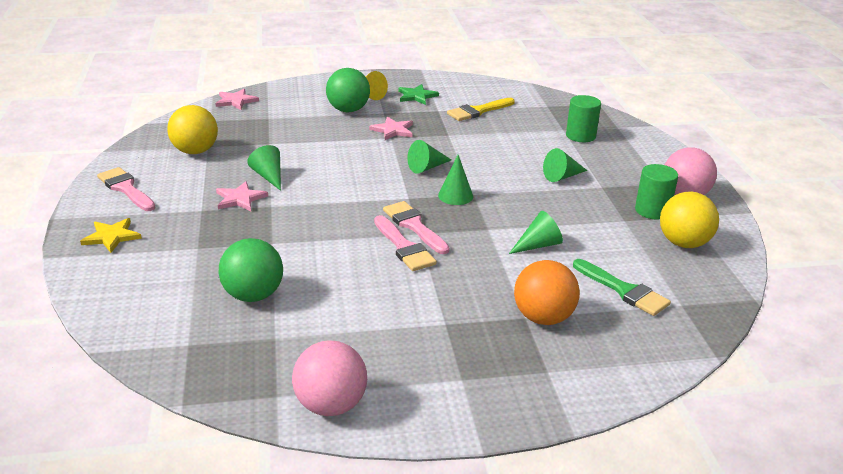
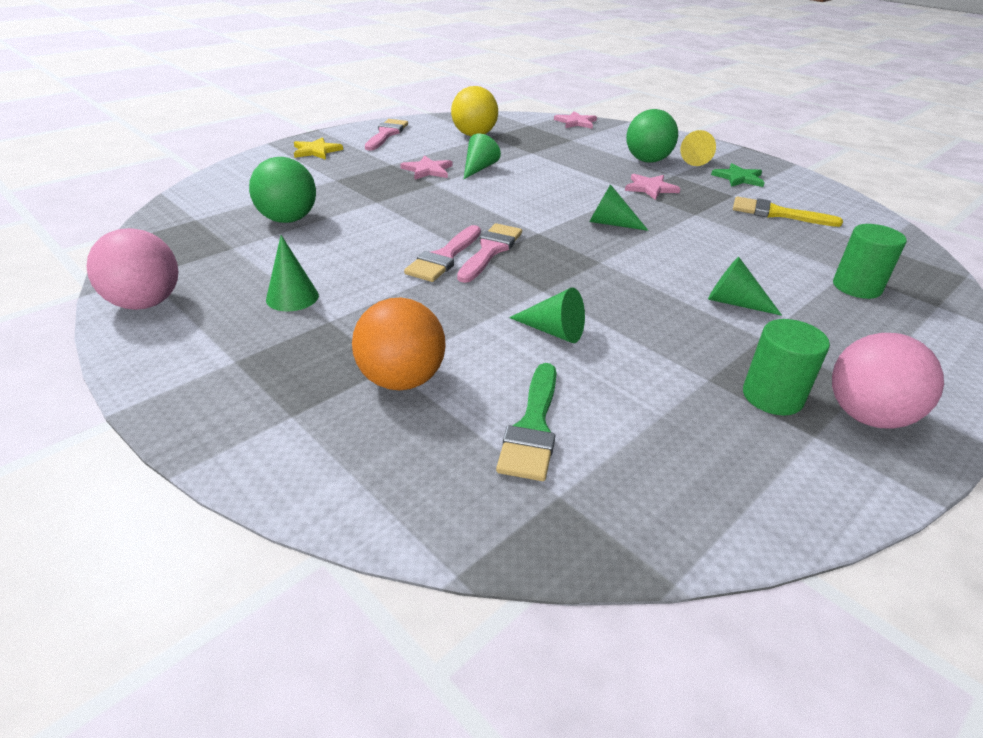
camera: 55 degrees right, 5 degrees up
(455, 196) = (580, 253): green cone -> green cone (292, 297)
(683, 243) = (730, 452): yellow ball -> none

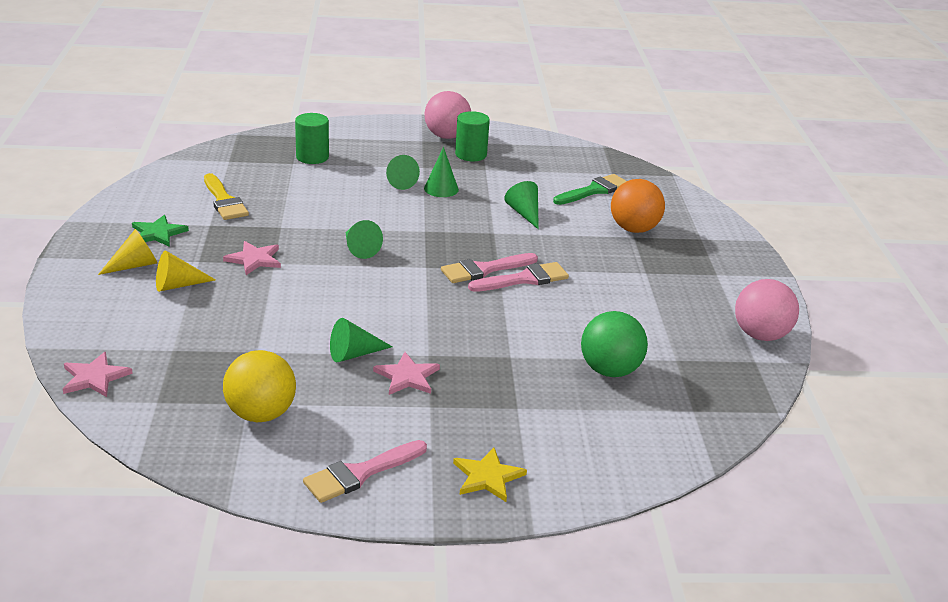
camera: 140 degrees left, 5 degrees down
(292, 297) = (658, 297): green cone -> green cone (441, 189)
(647, 161) = (178, 285): green ball -> yellow cone

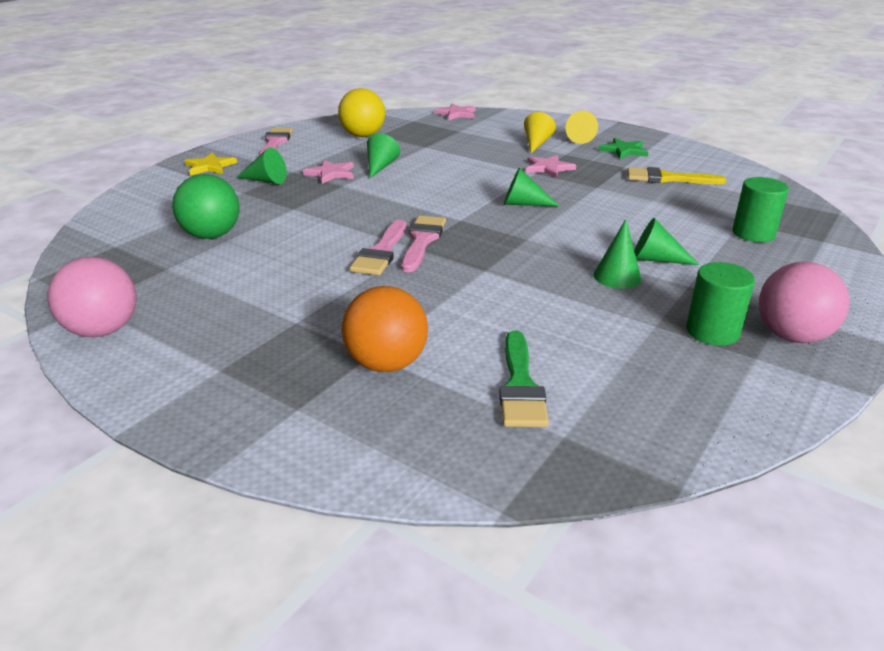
camera: 130 degrees right, 0 degrees up
(524, 213) = (507, 304): green cone -> green cone (266, 180)

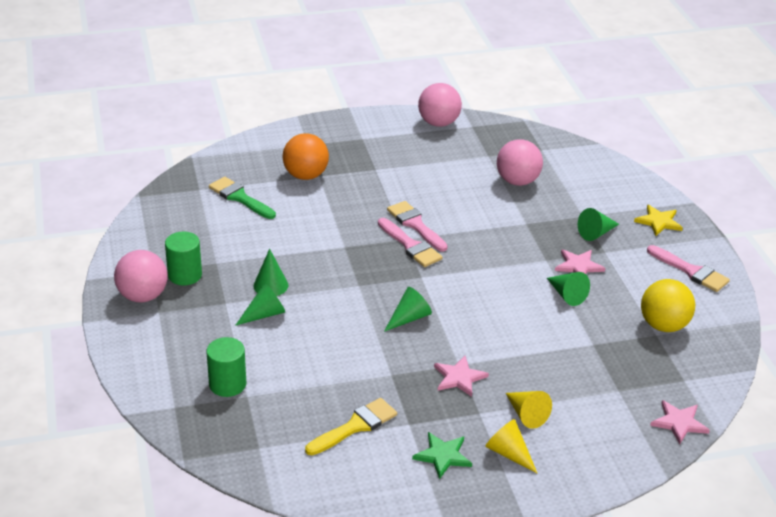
camera: 130 degrees right, 5 degrees up
(211, 235) = (517, 181): green ball -> pink ball

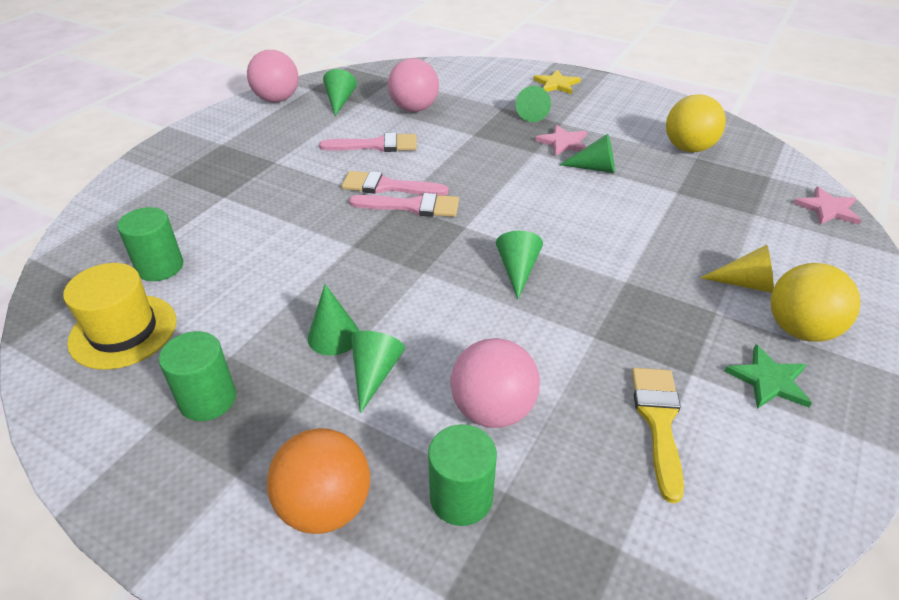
camera: 45 degrees left, 5 degrees up
(143, 296) = (182, 471): pink ball -> pink ball (492, 410)
(188, 220) = (123, 331): none -> yellow hat
(240, 197) = (160, 267): green brush -> green cylinder
(305, 175) = (209, 204): orange ball -> orange ball (325, 506)
(459, 377) = (647, 293): pink star -> none
(476, 147) = (339, 101): none -> green cone
(509, 453) = (800, 330): yellow cone -> yellow ball
(691, 271) = (633, 103): pink brush -> pink brush (376, 145)

